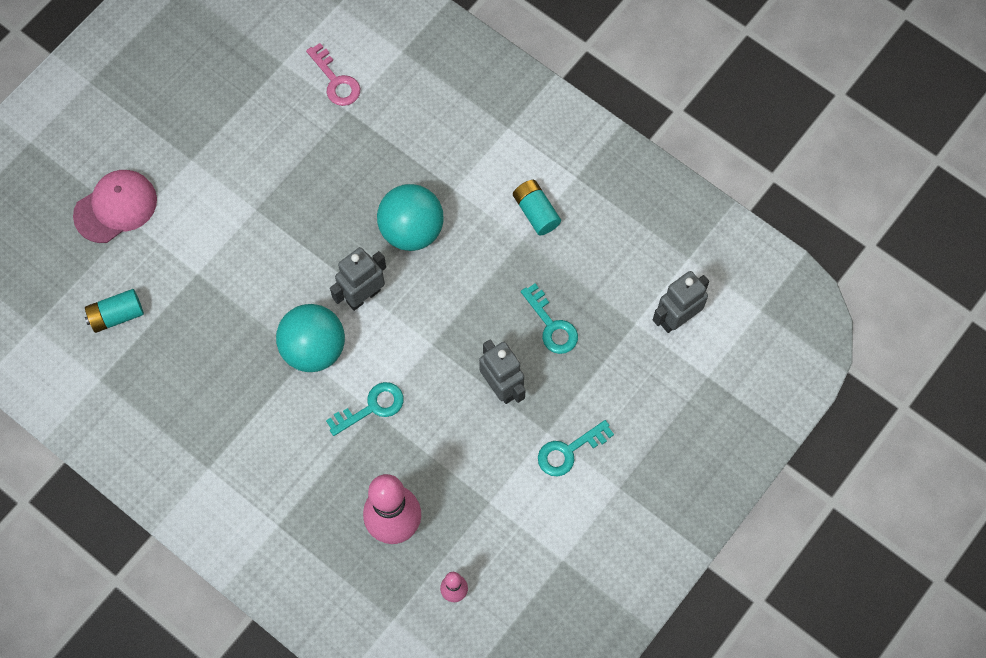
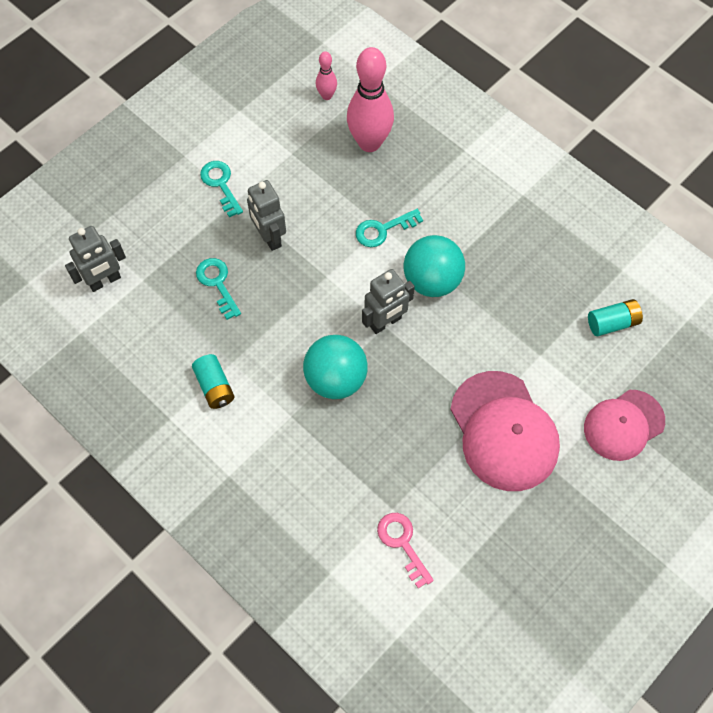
camera: 175 degrees left, 5 degrees down
(237, 191) = (504, 431): none -> pink cap
(568, 451) = (220, 184): turquoise key -> turquoise key turned 90 degrees counterclockwise

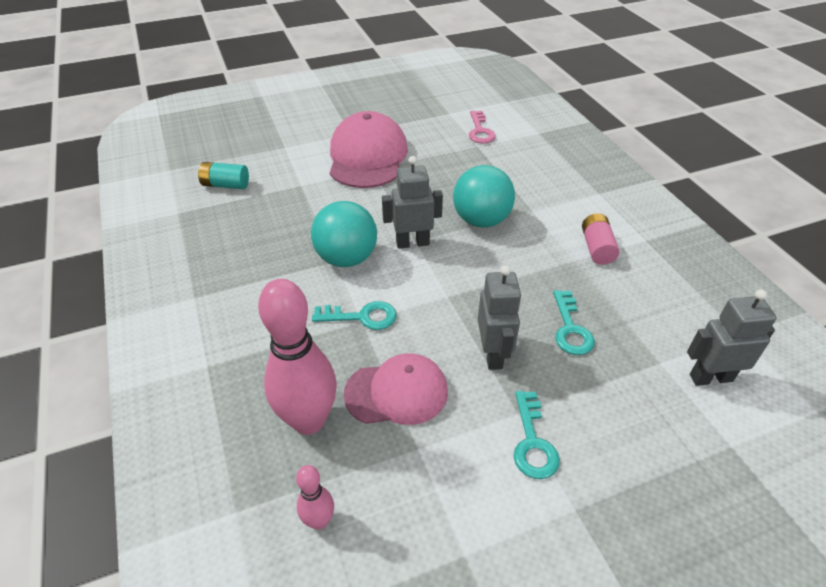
camera: 155 degrees left, 20 degrees down
(215, 387) = (596, 248): turquoise battery -> pink battery
(623, 425) = (281, 137): pink cap -> pink cap (397, 392)

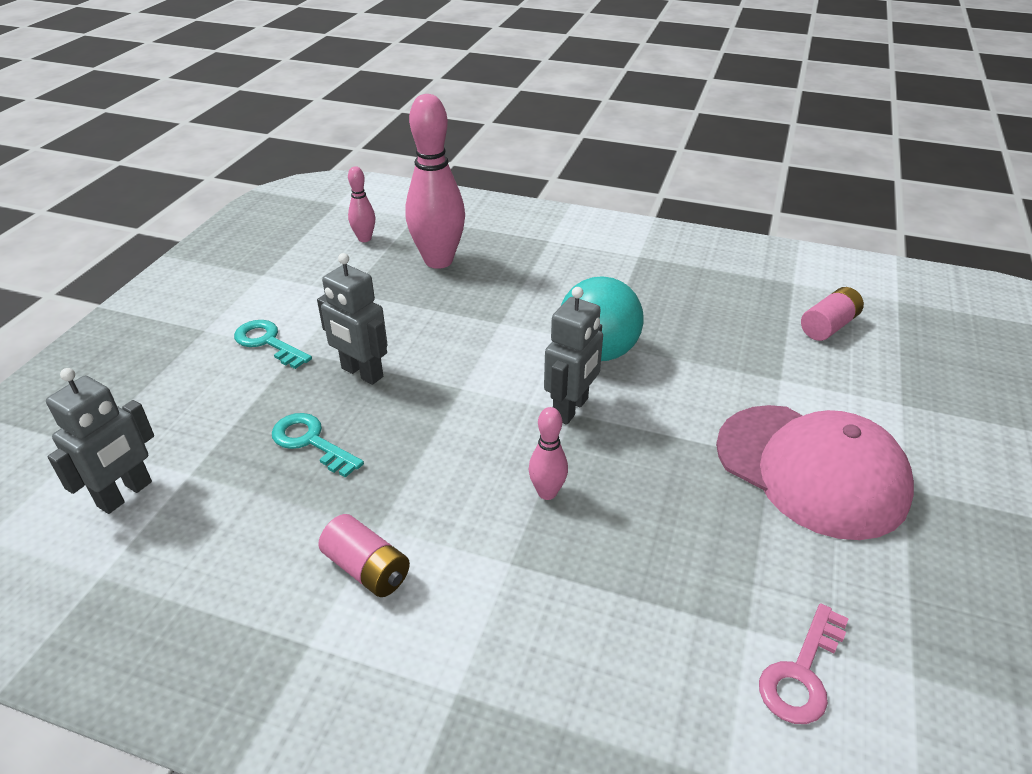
camera: 130 degrees right, 5 degrees down
(226, 185) = (828, 326): turquoise battery -> pink battery
(362, 317) = (504, 325): turquoise key -> none
(397, 392) = (404, 305): pink cap -> none
(480, 131) = (801, 673): pink key -> pink key turned 90 degrees counterclockwise
(481, 220) = (547, 492): turquoise ball -> pink bowling pin

